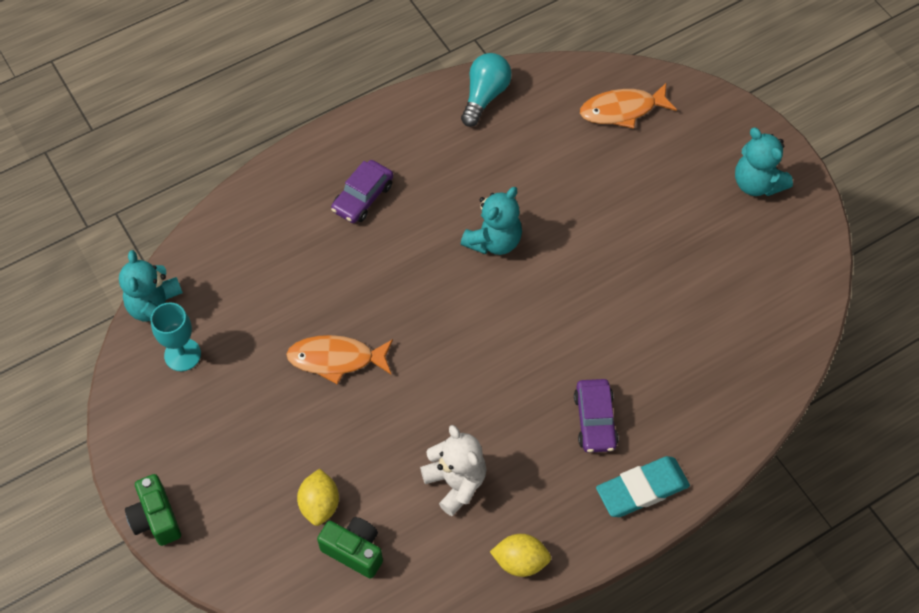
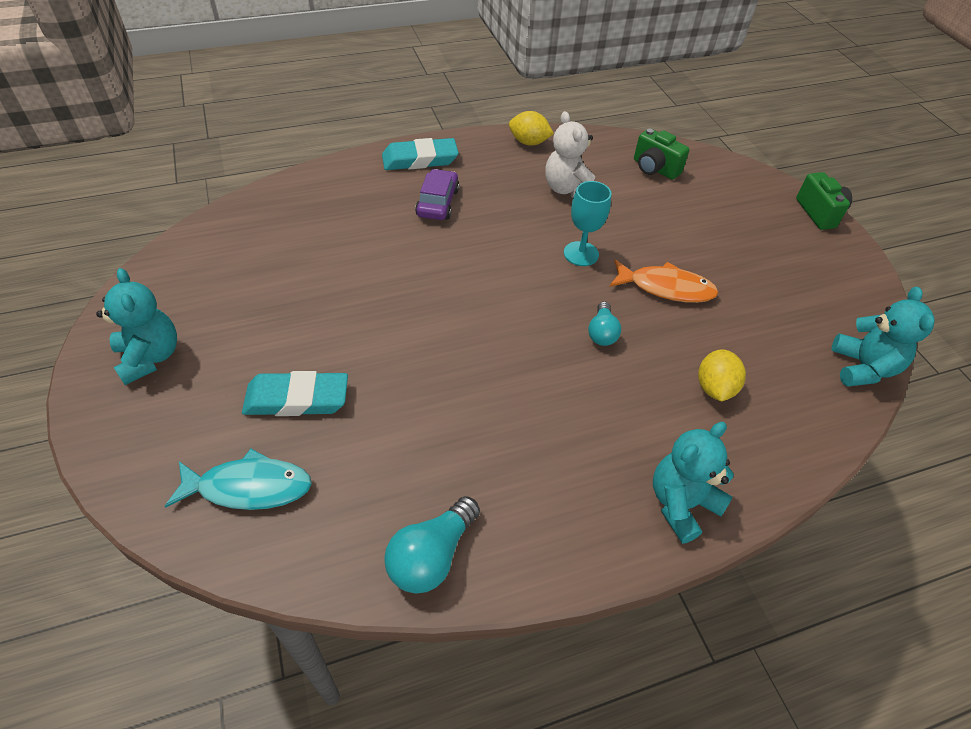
camera: 170 degrees left, 10 degrees down
(182, 354) = (824, 321): turquoise goblet -> turquoise goblet (581, 254)
(320, 504) = (682, 197): yellow lemon -> yellow lemon (714, 388)
(363, 197) = (628, 442): purple car -> none
(393, 292) = (602, 332): none -> turquoise light bulb
(494, 241) = (480, 360): turquoise teddy bear -> turquoise teddy bear (681, 504)
(622, 110) = (249, 487): orange fish -> turquoise fish
(624, 176) = (297, 399): none -> turquoise eraser

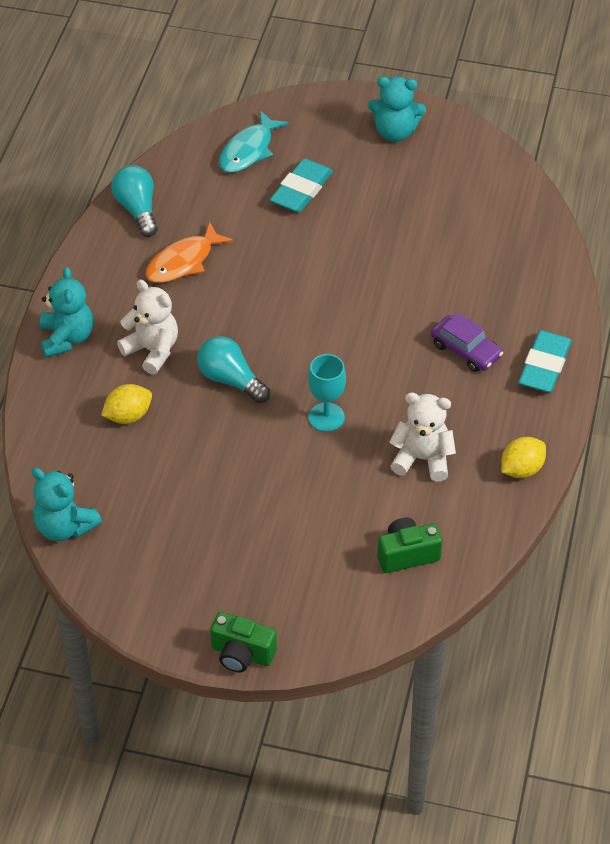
camera: 125 degrees right, 0 degrees up
(602, 332) = (231, 380): turquoise light bulb -> turquoise light bulb, size x1.55
(625, 412) = (152, 350): none -> white teddy bear
(666, 288) = (243, 452): orange fish -> orange fish (183, 262)
(714, 388) = (128, 416): yellow lemon -> yellow lemon turned 75 degrees counterclockwise

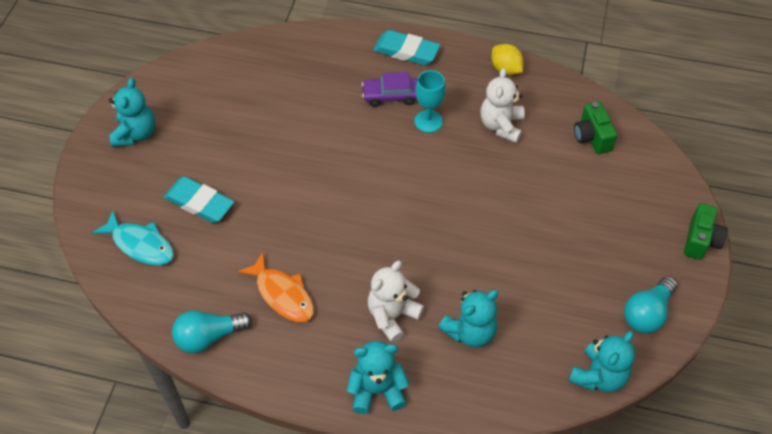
camera: 90 degrees left, 5 degrees up
(128, 416) = (470, 332): yellow lemon -> turquoise teddy bear
(231, 380) = (426, 253): turquoise light bulb -> turquoise light bulb (647, 313)
(326, 417) = (463, 186): turquoise goblet -> turquoise goblet (428, 121)
(466, 350) = (391, 96): purple car -> purple car turned 135 degrees counterclockwise

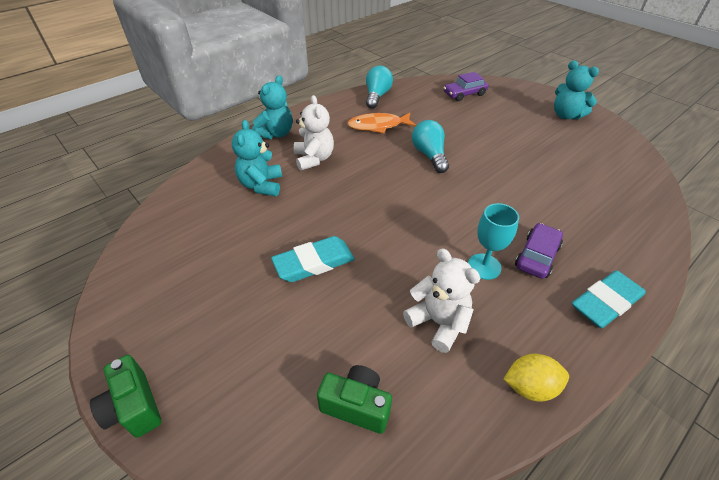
camera: 125 degrees right, 10 degrees down
(140, 244) = (464, 94): turquoise fish -> purple car
(199, 203) = (481, 120): turquoise eraser -> turquoise eraser (314, 263)
(598, 376) = (150, 228): turquoise teddy bear -> none
(647, 313) = (143, 294): turquoise light bulb -> turquoise light bulb (429, 155)

